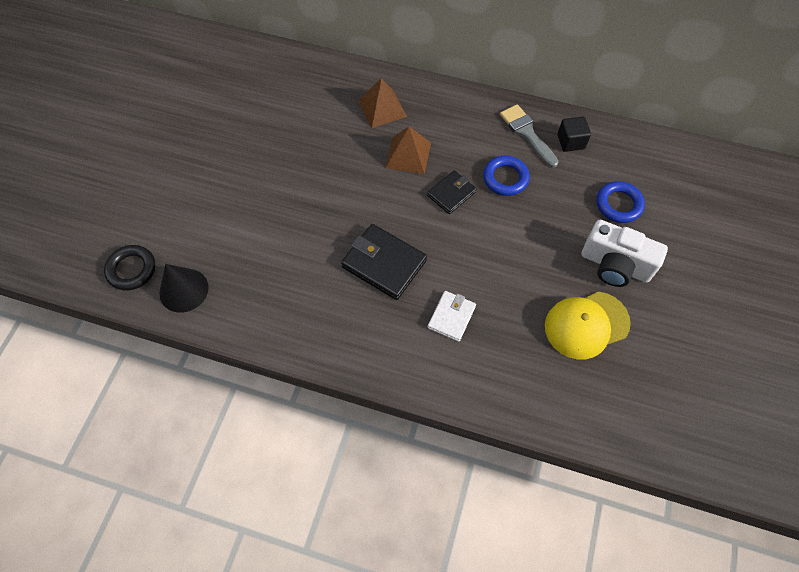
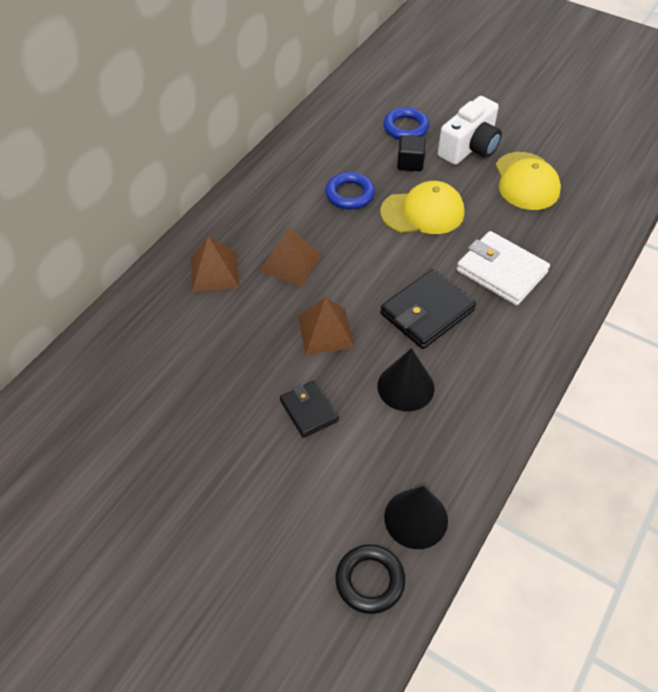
camera: 75 degrees left, 10 degrees down
(301, 262) = (405, 387): none -> black cone
(343, 195) = (325, 331): none -> brown pyramid
(451, 194) = (355, 239): black wallet -> black wallet (309, 410)
(451, 317) = (501, 271): white wallet -> white wallet, size x1.63
(505, 240) = (422, 212): none -> yellow cap
(527, 133) = (300, 165): grey brush -> none
(571, 142) = (323, 138): black cube -> black cube (410, 163)

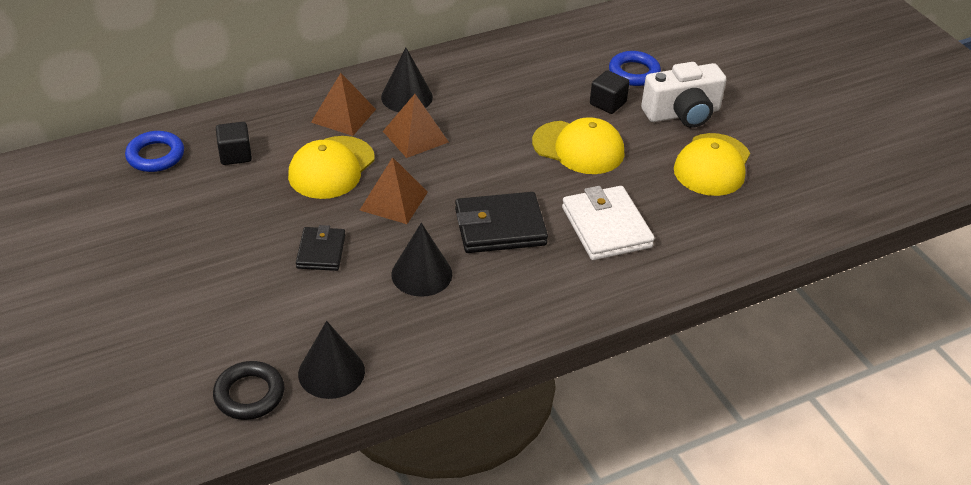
camera: 30 degrees right, 10 degrees down
(153, 356) = (235, 155): none -> black cube
(248, 326) = (331, 168): none -> yellow cap
(251, 229) = (407, 97): none -> black cone
(349, 194) = (523, 105): blue ring -> blue ring (155, 156)

